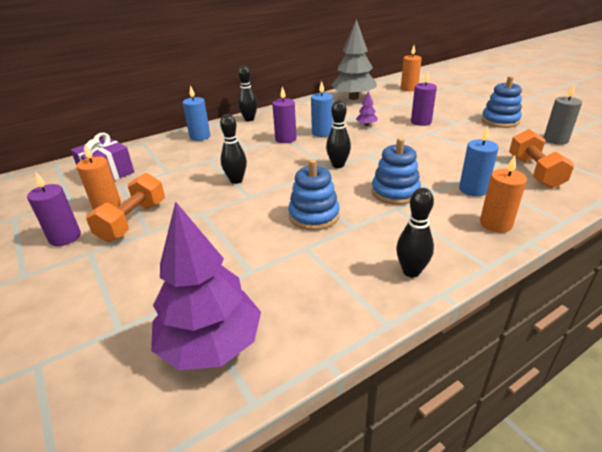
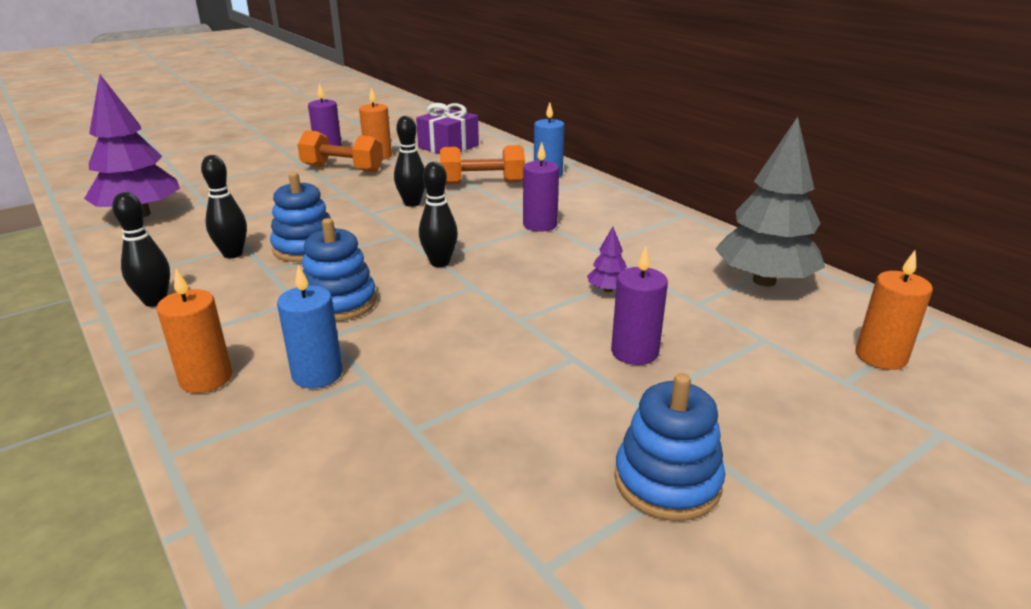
camera: 85 degrees right, 5 degrees down
(249, 119) = (617, 197): black bowling pin -> black bowling pin (233, 254)
(322, 133) = (566, 250): blue candle -> none
(534, 172) = (356, 468): orange dumbbell -> orange dumbbell (482, 183)
(555, 140) = (531, 564): grey candle -> none

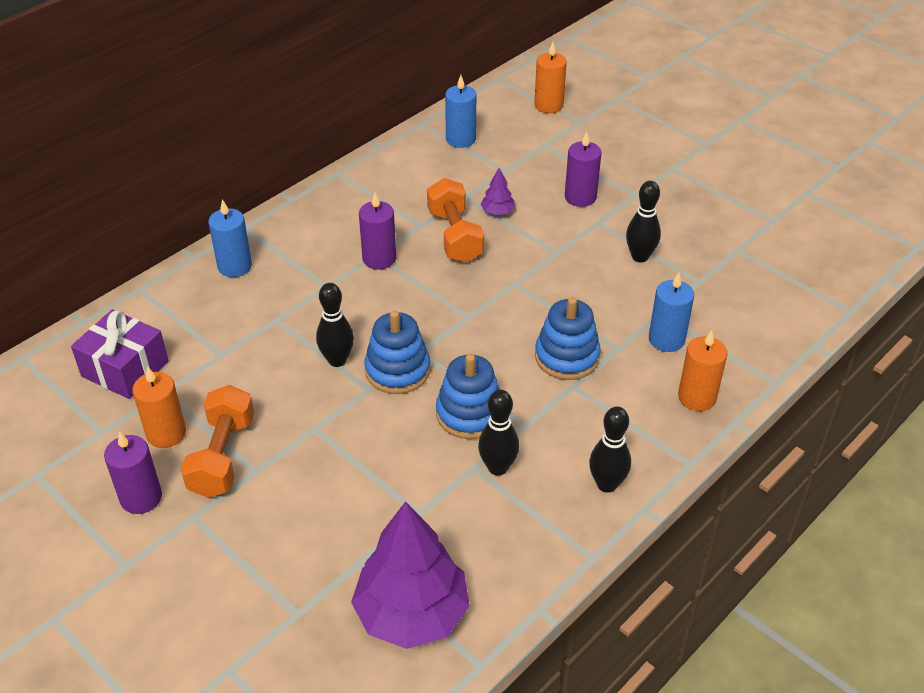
camera: 100 degrees left, 15 degrees up
(440, 263) = (476, 311): black bowling pin -> black bowling pin (640, 257)
(482, 183) = (267, 314): orange dumbbell -> orange dumbbell (454, 236)
(667, 481) = (696, 184): blue stacking toy -> blue stacking toy (397, 370)
(764, 281) = (460, 139): grey tree -> blue candle

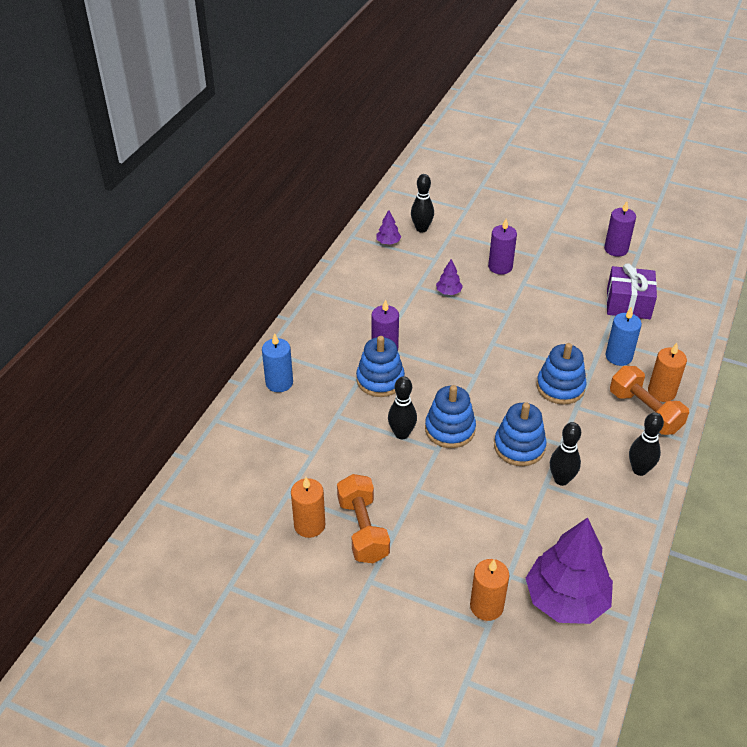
camera: 20 degrees left, 0 degrees up
(125, 368) = (245, 485): purple gift -> purple gift (628, 303)
(141, 498) = (322, 579): purple candle -> purple candle (616, 249)
(351, 292) = (380, 380): none -> blue stacking toy
(454, 236) = (429, 318): orange dumbbell -> orange dumbbell (644, 412)
(460, 139) = (388, 242): blue candle -> purple tree
(548, 105) = (436, 202): orange candle -> orange candle (486, 606)
(640, 257) = (566, 301): black bowling pin -> black bowling pin (421, 229)

